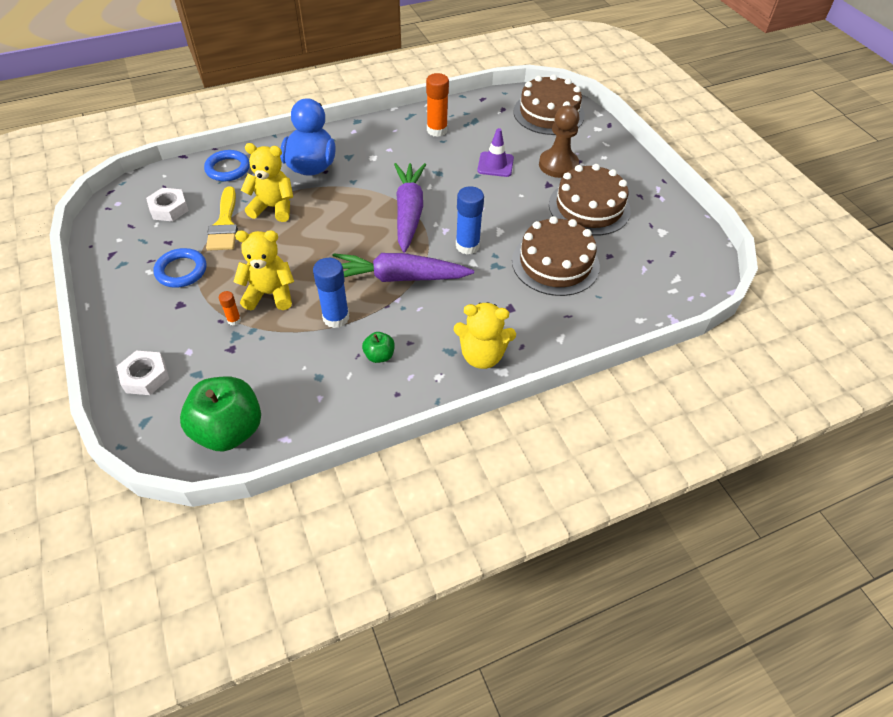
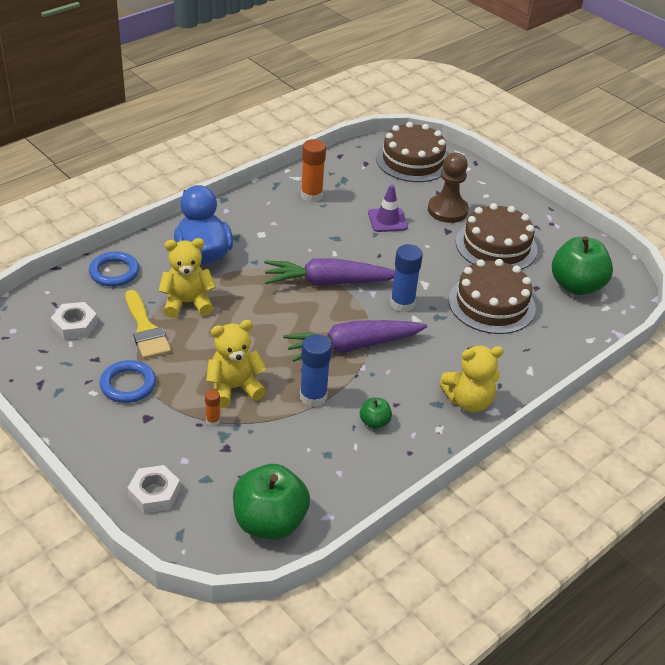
camera: 20 degrees left, 10 degrees down
(409, 212) = (328, 282): purple carrot -> purple carrot turned 75 degrees counterclockwise
(652, 262) = (576, 286): none -> green apple

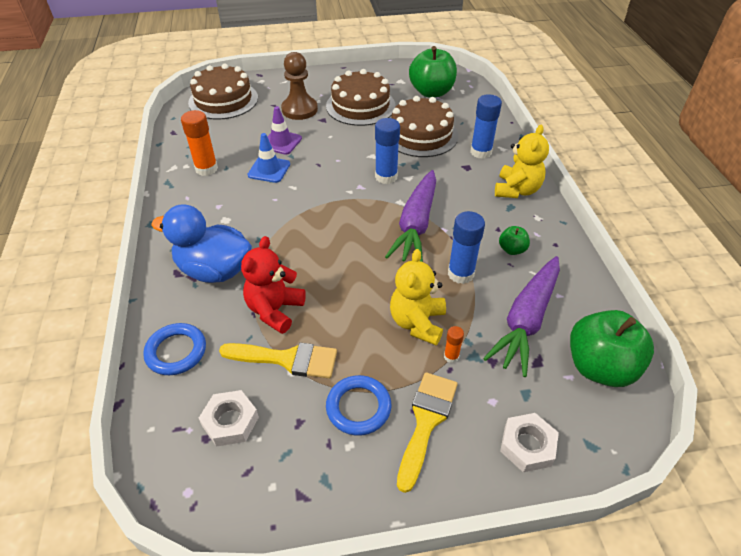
camera: 55 degrees left, 5 degrees up
(139, 426) = (426, 421): none -> yellow brush
(187, 303) = (275, 310): yellow teddy bear -> red teddy bear
(328, 282) = (326, 206): purple carrot -> purple carrot (526, 320)
(343, 230) = (269, 170): none -> blue traffic cone
(506, 356) = (481, 152): none -> blue glue stick

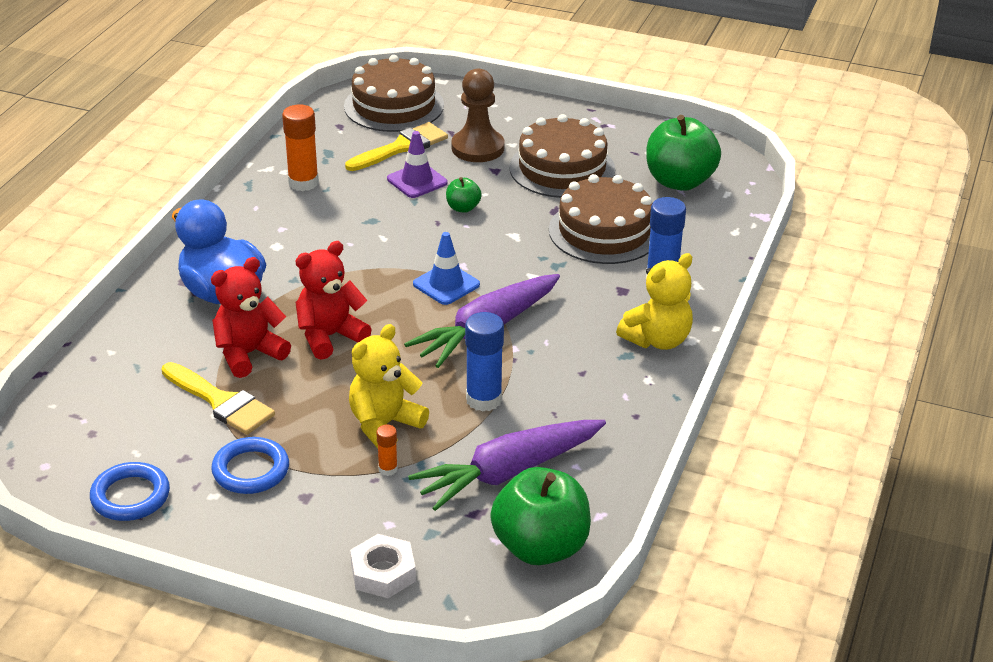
camera: 30 degrees right, 10 degrees down
(176, 351) = (124, 352): blue ring -> blue ring (130, 496)
(230, 421) = (124, 430): white nut -> none
(269, 170) = (373, 208): blue traffic cone -> blue traffic cone (446, 284)
(320, 271) = (330, 336): none -> red teddy bear
(386, 177) = (506, 265): blue glue stick -> none
(426, 421) = (304, 510): yellow brush -> yellow brush (402, 147)
(512, 249) = (573, 400): green apple -> green apple (463, 208)

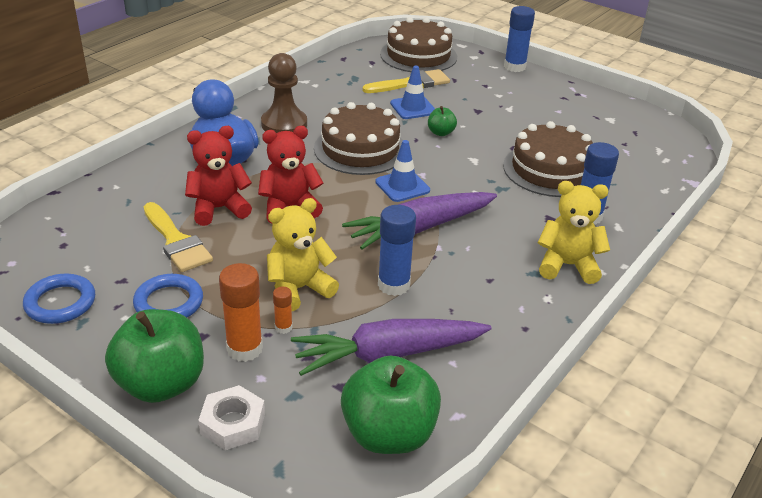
camera: 15 degrees right, 0 degrees up
(303, 183) = (326, 94): orange glue stick -> orange glue stick (244, 349)
(417, 181) = (413, 108): purple traffic cone -> blue traffic cone
(477, 148) = (470, 93): brown pawn -> brown pawn (284, 124)
(517, 101) = (514, 67): none -> blue glue stick
(562, 168) = (532, 118): brown cake -> brown cake (360, 149)
(657, 340) = (567, 265): yellow teddy bear -> yellow teddy bear turned 150 degrees counterclockwise
(679, 181) = (627, 144): green apple -> green apple (161, 384)

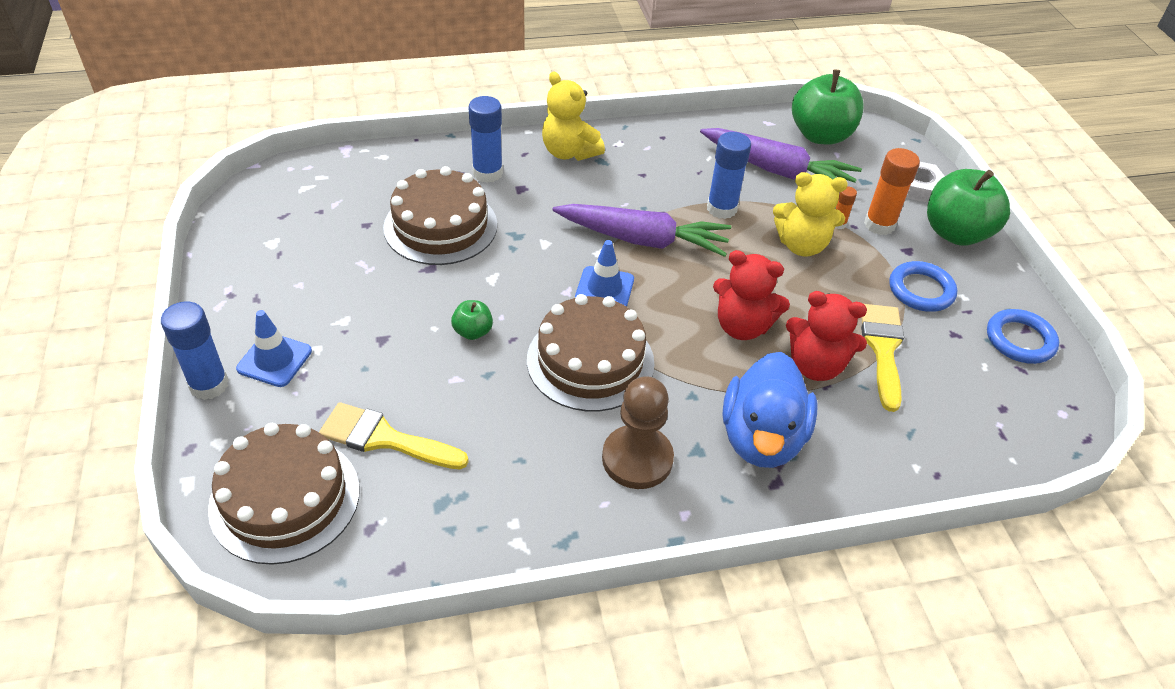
camera: 140 degrees left, 10 degrees up
(413, 108) = (448, 390): blue traffic cone -> blue traffic cone (274, 360)

